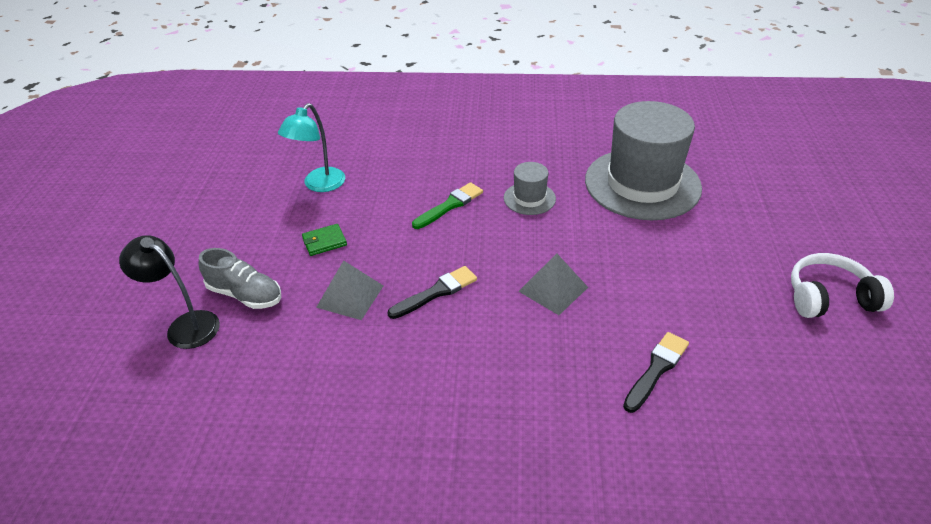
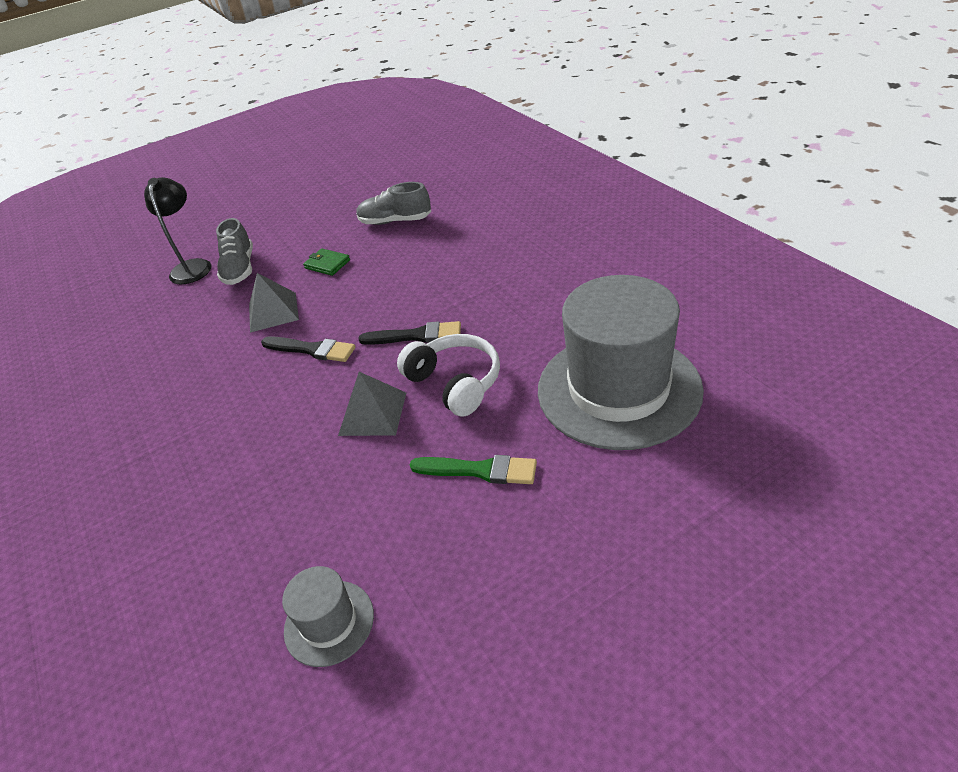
camera: 60 degrees right, 0 degrees up
(319, 185) = (395, 221): turquoise lamp -> grey shoe
(450, 205) = (437, 292): green brush -> green brush (479, 470)
(529, 198) = (499, 329): grey hat -> grey hat (329, 622)
(656, 369) = (307, 543): black brush -> black brush (416, 336)
(829, 297) = (564, 665): white headphones -> white headphones (455, 383)

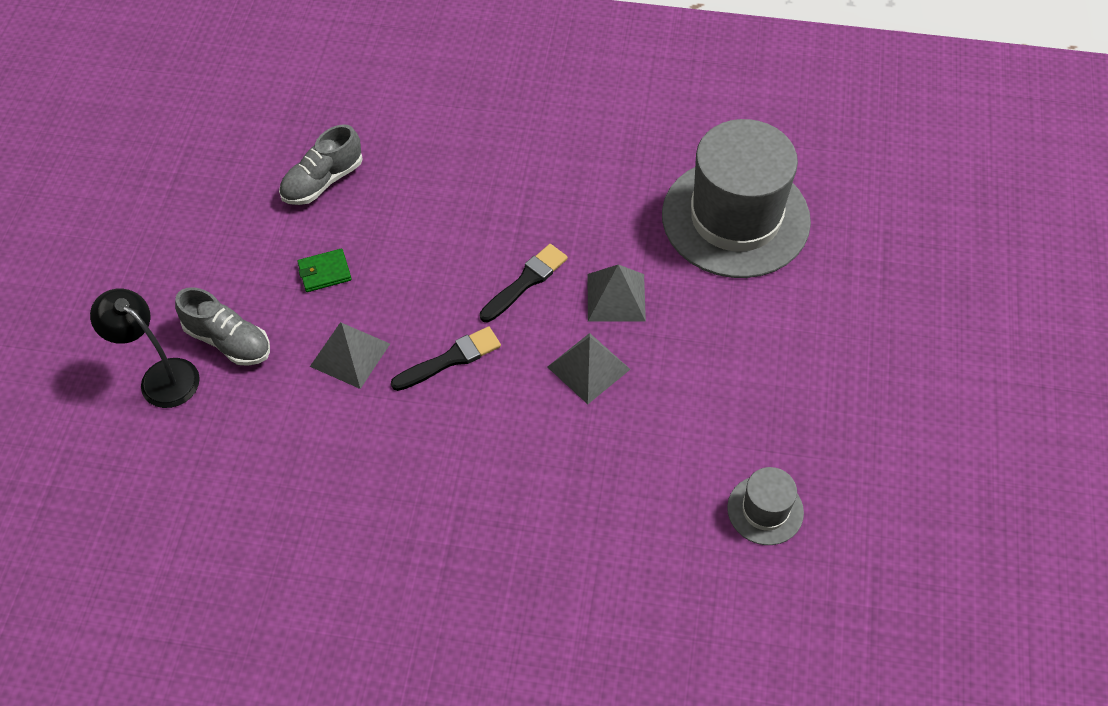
camera: 55 degrees left, 15 degrees up
(455, 383) = (616, 297): white headphones -> grey pyramid
(479, 470) = (722, 345): green brush -> none

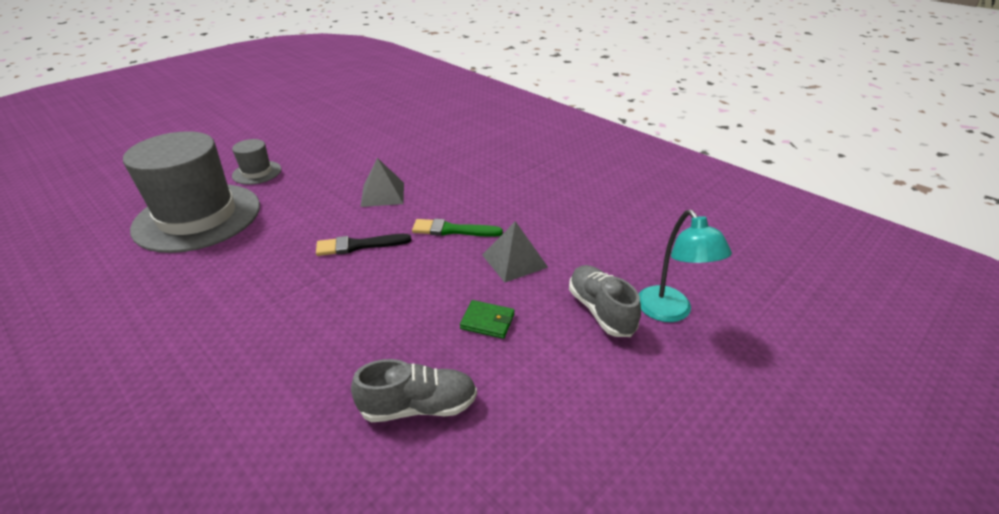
camera: 145 degrees left, 20 degrees down
(161, 376) = (670, 312): black lamp -> turquoise lamp
(450, 359) = (452, 230): black brush -> green brush
(616, 297) = (322, 214): grey pyramid -> none
(765, 510) = (380, 128): grey hat -> grey hat (257, 172)

